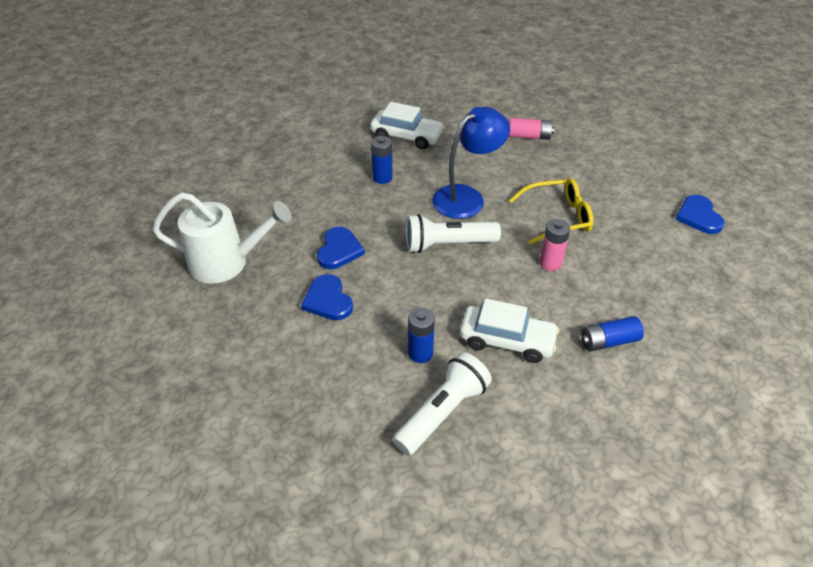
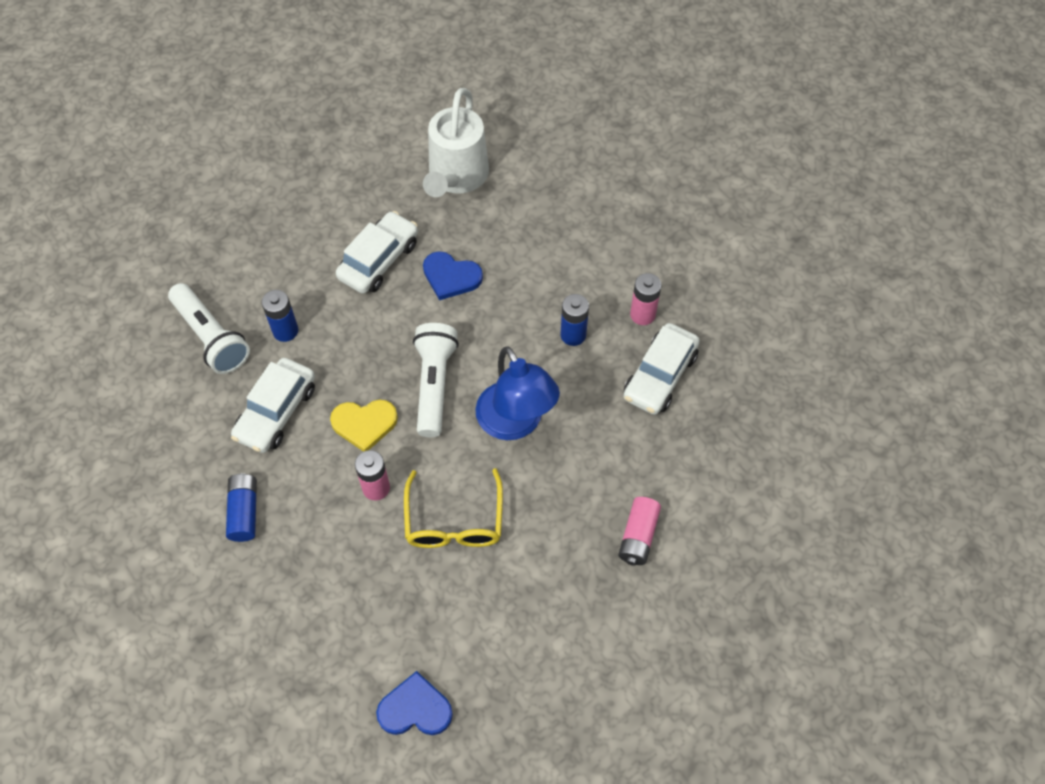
camera: 100 degrees right, 15 degrees up
(328, 300) = (378, 260): blue heart -> white car
(357, 147) = (642, 315): none -> pink battery
(497, 280) = (364, 424): none -> yellow heart

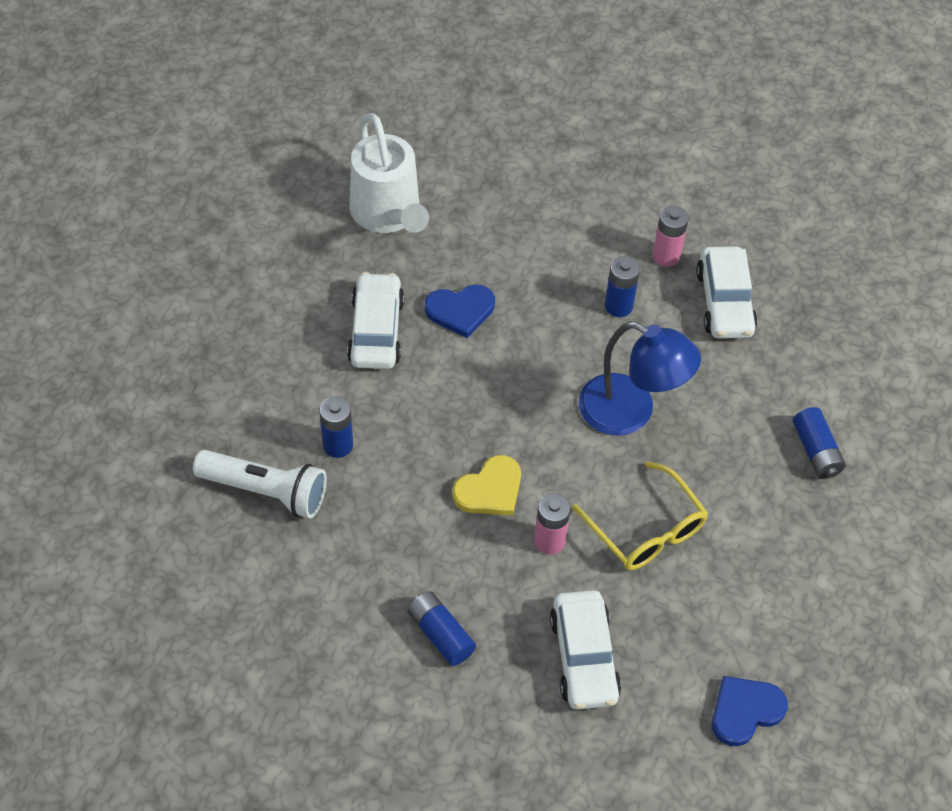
camera: 35 degrees left, 5 degrees down
(276, 412) = (394, 525): white car -> white car (584, 657)
(434, 385) = (527, 418): white flashlight -> none
(638, 536) = (816, 451): pink battery -> blue battery

